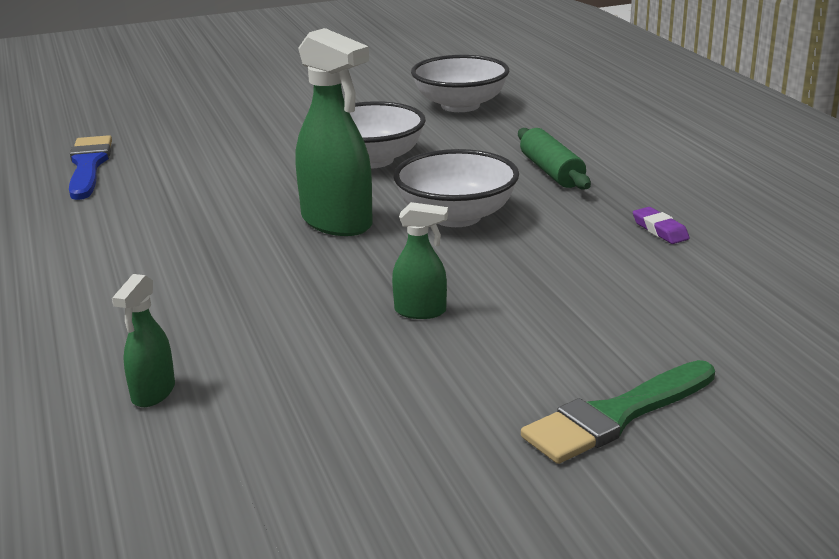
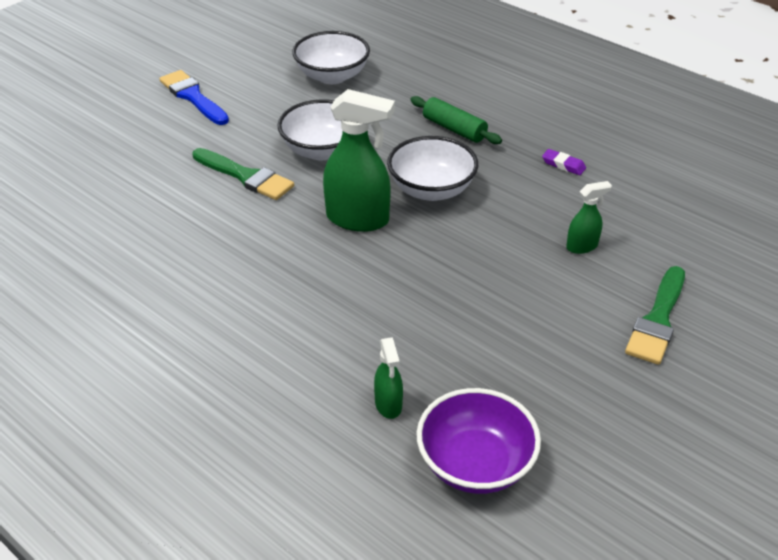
camera: 30 degrees left, 15 degrees up
(88, 166) = (104, 216): blue brush -> blue brush (193, 97)
(177, 486) = (475, 464): none -> purple bowl
(263, 164) = (246, 176): none -> green brush
(421, 311) = (485, 280): green spray bottle -> green spray bottle (582, 246)

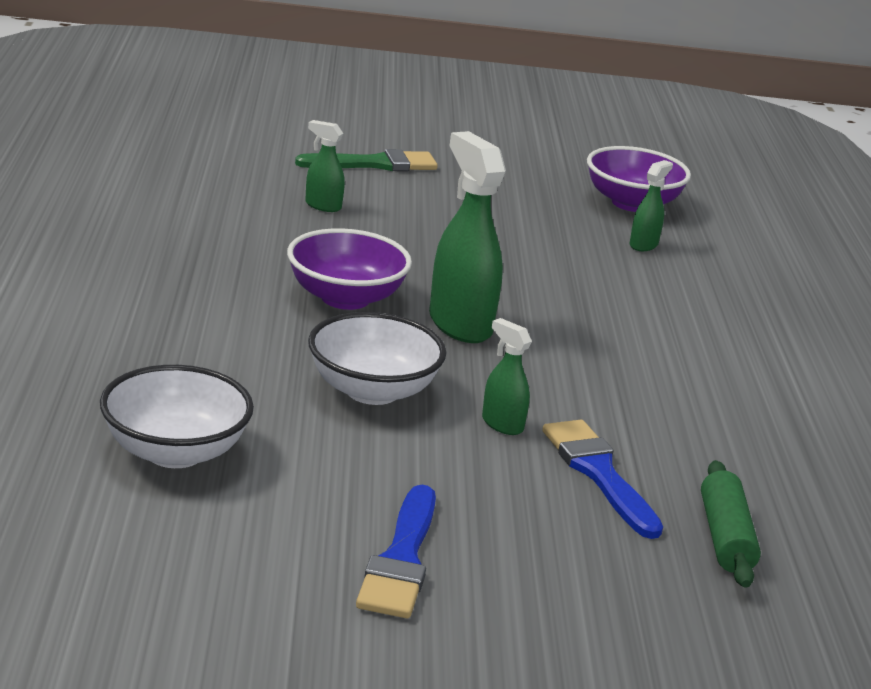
camera: 135 degrees left, 15 degrees down
(170, 184) = (599, 473): none -> blue brush
(246, 176) = (502, 424): green brush -> green spray bottle
(431, 189) = (345, 298): white bowl -> purple bowl
(454, 129) = (198, 315): green rolling pin -> green rolling pin (725, 537)
(563, 165) = (189, 237): purple eraser -> none

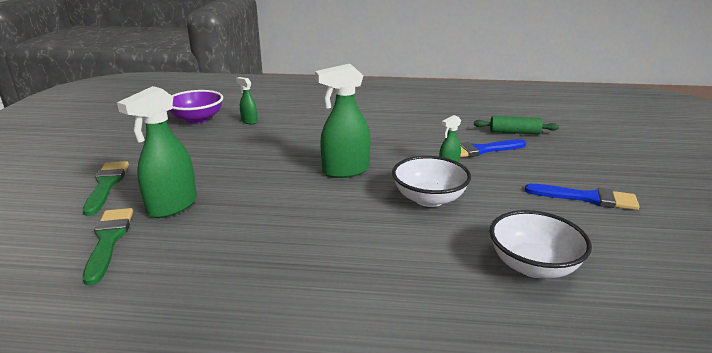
camera: 80 degrees left, 0 degrees up
(239, 179) = (108, 240): none -> green brush
(322, 206) = (172, 206): green spray bottle -> green spray bottle, size x1.94
(345, 298) = (315, 203): purple bowl -> none

